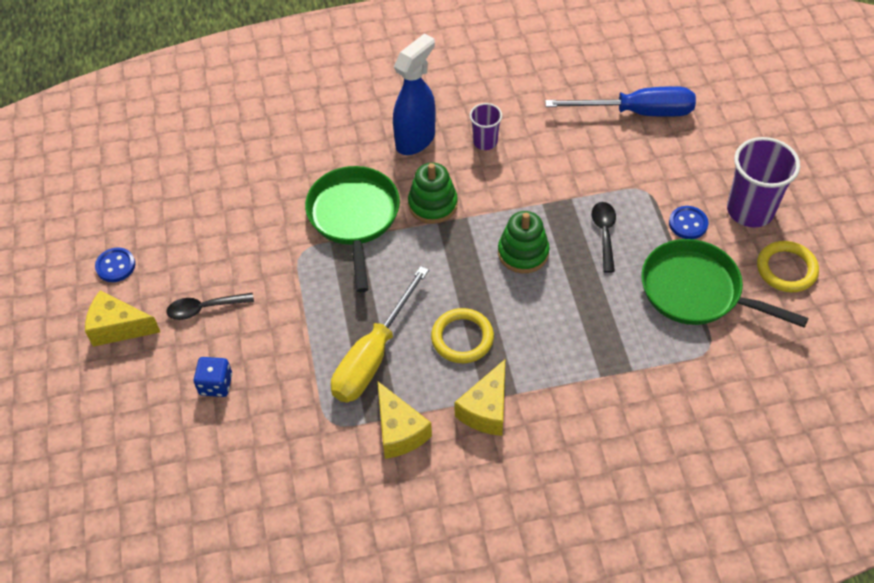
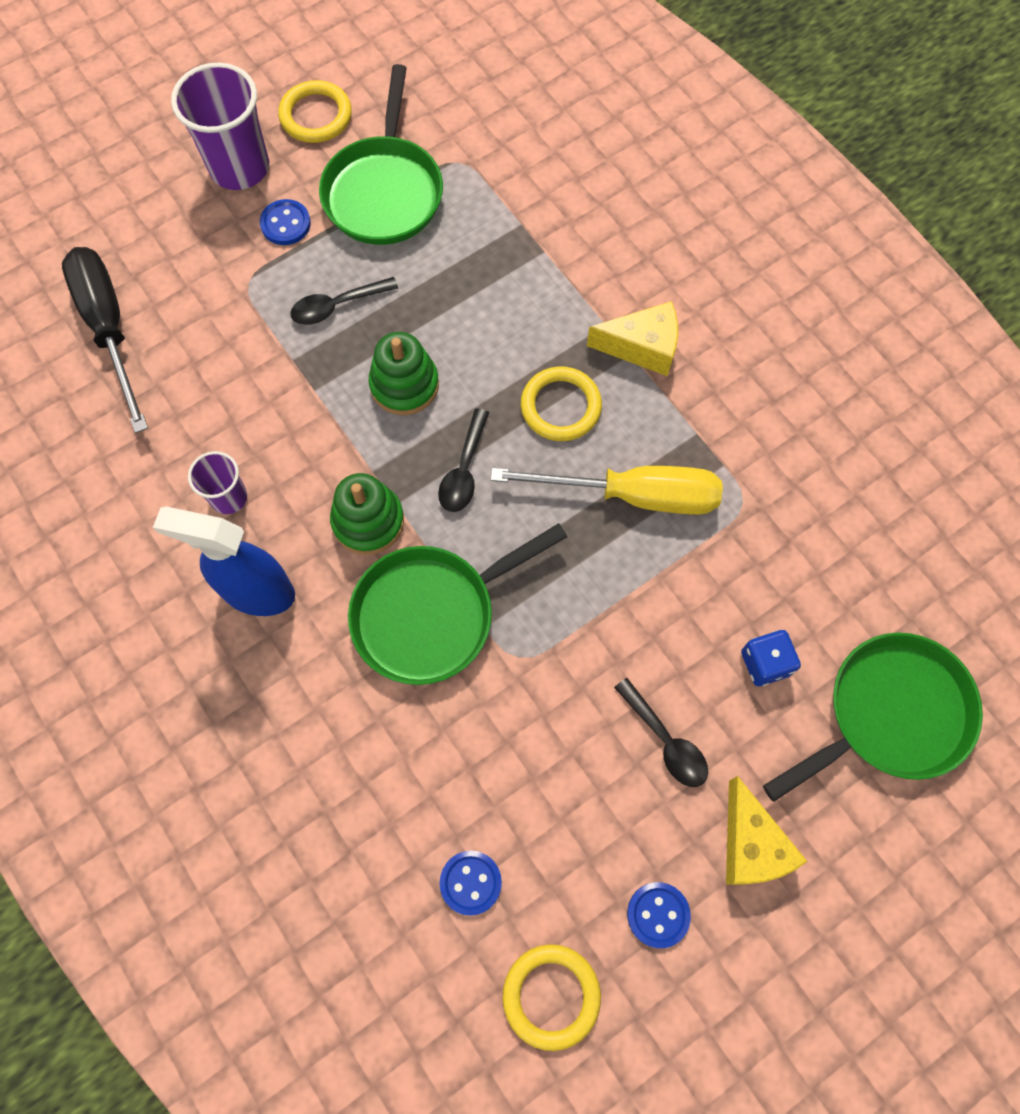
camera: 115 degrees left, 15 degrees up
(112, 203) = (551, 996): none -> yellow ring
(138, 443) = (889, 715): none -> green pan
(191, 187) = (470, 882): none -> blue button
(399, 431) = (715, 425): yellow cheese -> none
(442, 265) = (464, 470): none -> black spoon
(637, 112) = (109, 328): blue screwdriver -> black screwdriver

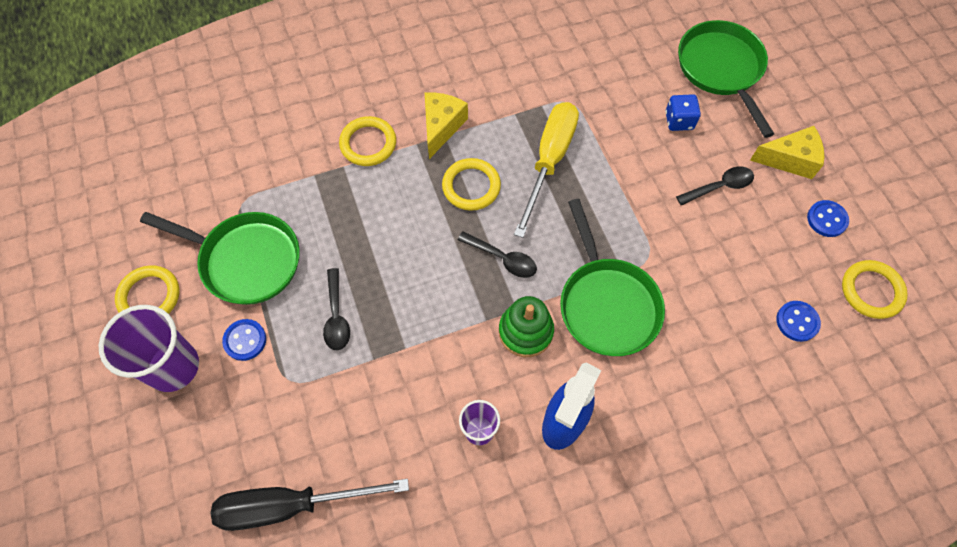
camera: 75 degrees left, 5 degrees down
(404, 385) = (421, 283): green stacking toy -> none
(587, 269) = (368, 143): none -> yellow ring

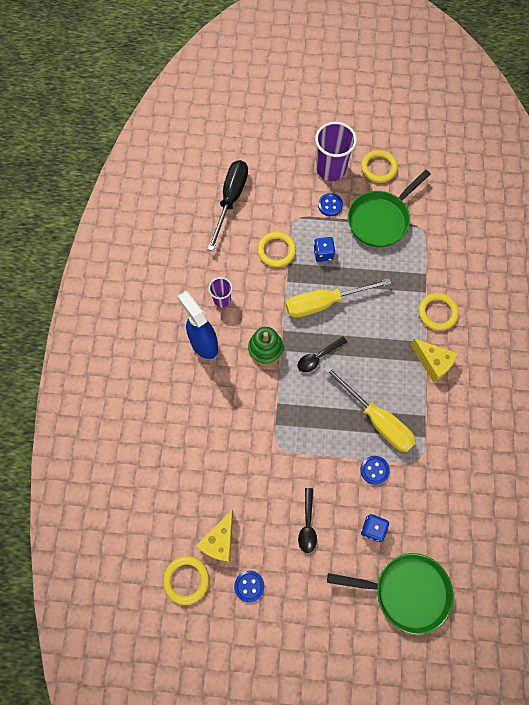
camera: 115 degrees right, 5 degrees up
(336, 316) = (323, 254): black spoon -> blue dice
(417, 283) = (324, 303): none -> yellow screwdriver
(471, 186) = (378, 361): yellow ring -> yellow ring (276, 251)
(606, 304) = (260, 403): green pan -> none
(790, 160) = (306, 592): yellow cheese -> yellow cheese (219, 540)
(797, 321) = (192, 514): blue button -> blue button (374, 470)

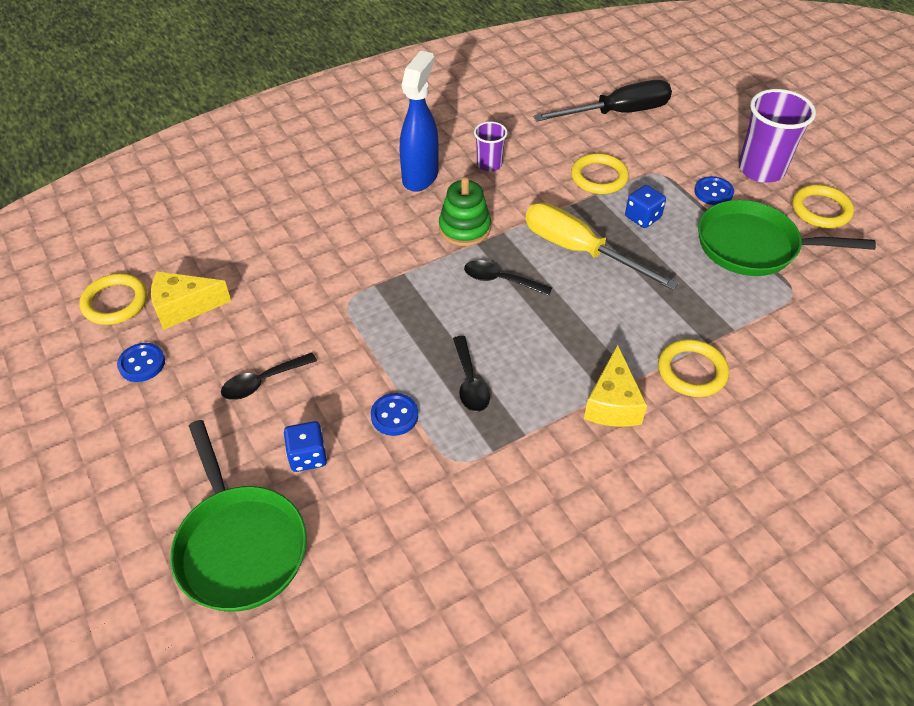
camera: 55 degrees right, 20 degrees down
(377, 419) = (470, 382): yellow screwdriver -> black spoon

